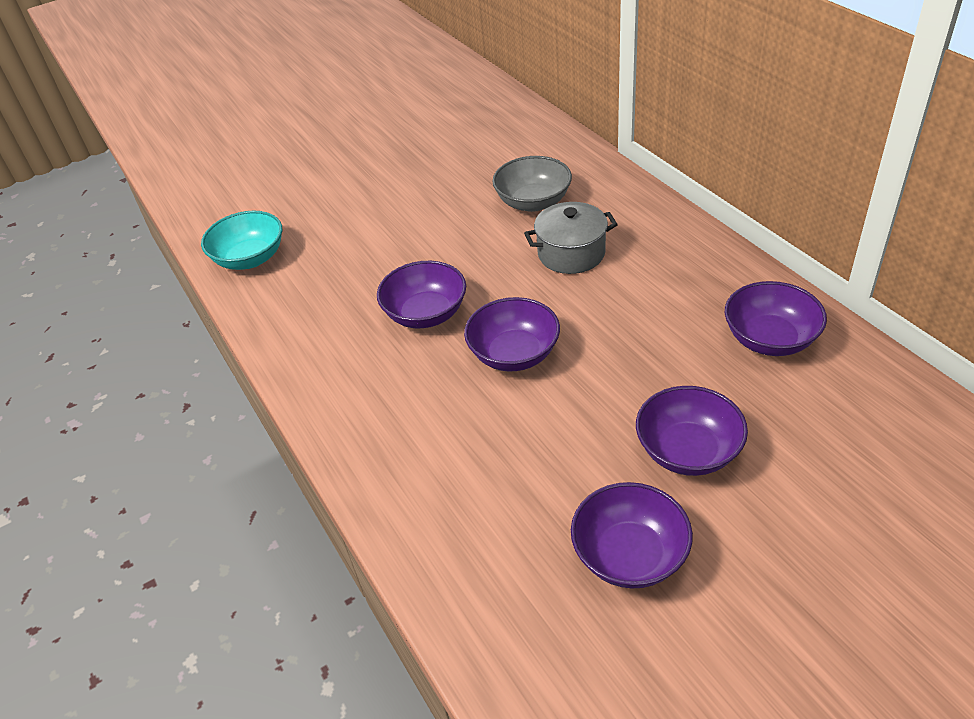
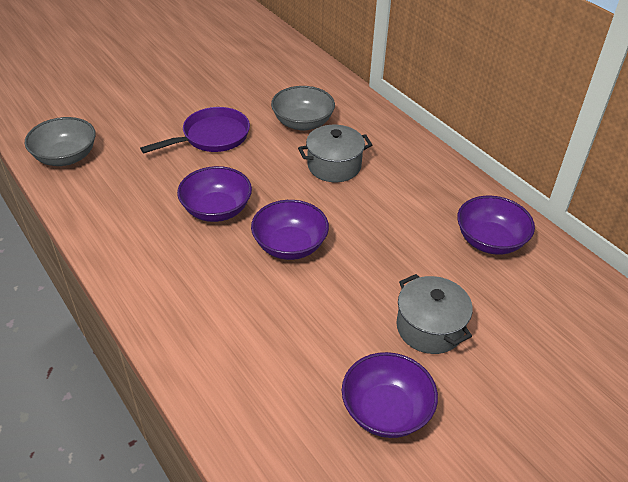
camera: 10 degrees left, 0 degrees up
(250, 258) = (66, 157): turquoise bowl -> grey bowl
(422, 225) = (212, 137): none -> purple pan
(688, 451) = (429, 327): purple bowl -> grey pot

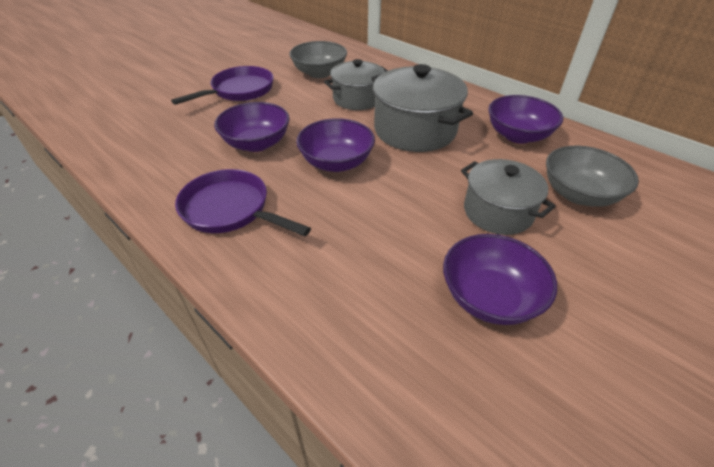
camera: 10 degrees left, 0 degrees up
(66, 157) = (97, 120): grey bowl -> grey bowl (579, 194)
(178, 283) = (230, 210): none -> purple pan
(382, 217) = (415, 130): none -> grey pot

